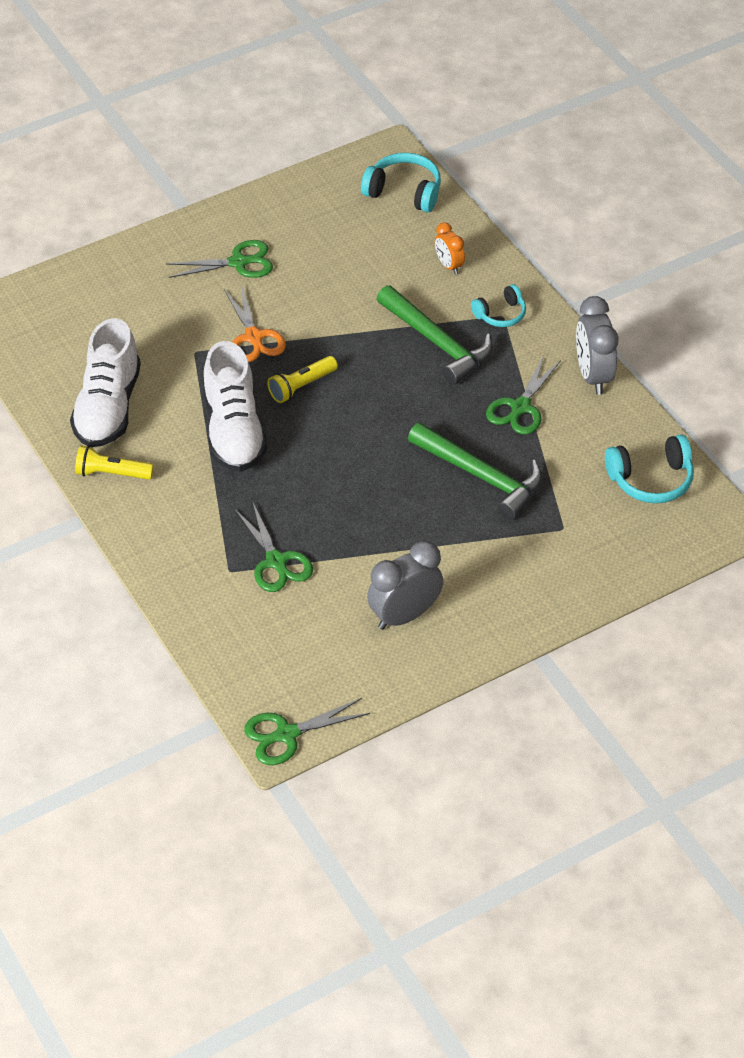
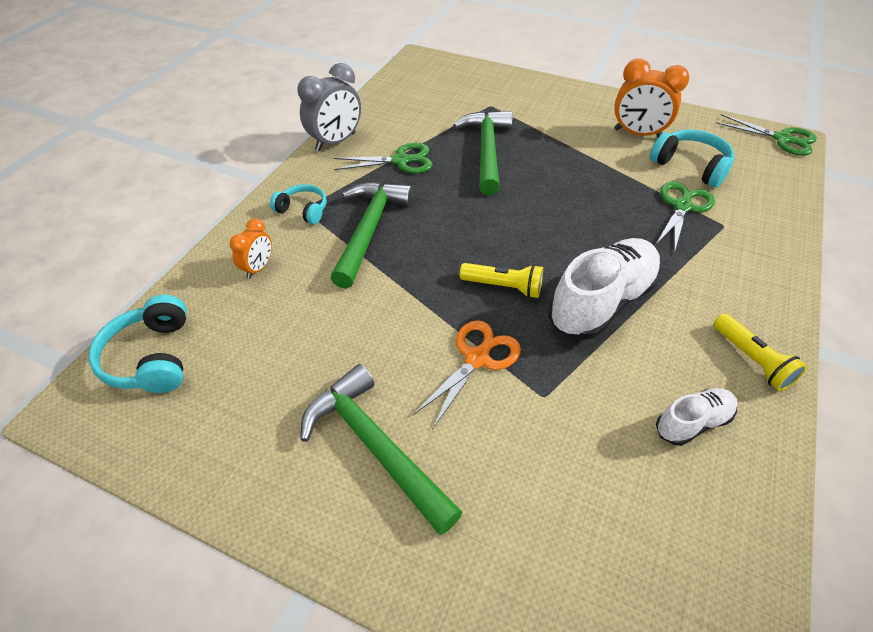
camera: 125 degrees left, 0 degrees up
(108, 407) = (692, 422): white shoe -> white shoe, size x0.53
(238, 262) = (375, 446): green scissors -> green hammer
(404, 615) = (637, 134): grey clock -> orange clock
(651, 480) = (411, 90): turquoise headphones -> turquoise headphones (690, 166)

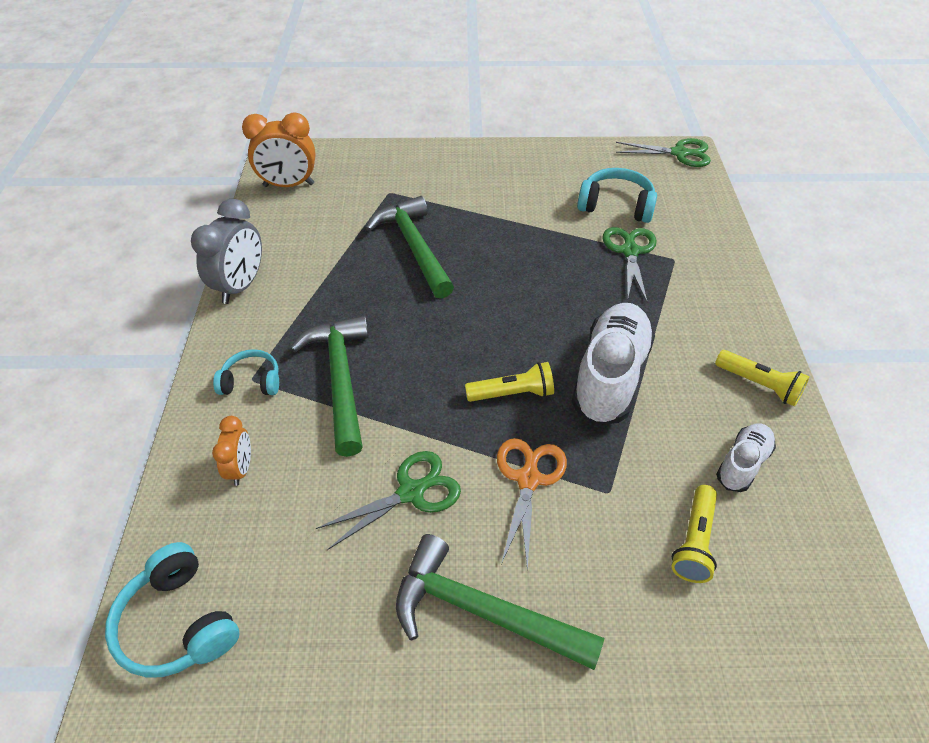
camera: 25 degrees left, 0 degrees up
(401, 160) = (328, 286): green scissors -> green scissors (411, 492)
(602, 470) = (694, 541): none -> yellow flashlight
(637, 134) = (551, 184): orange clock -> orange clock (289, 185)

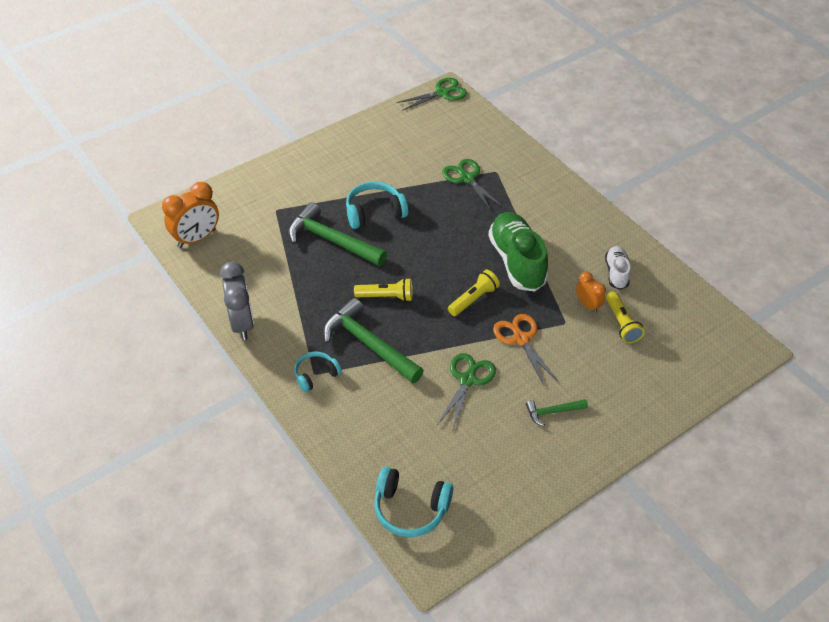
camera: 35 degrees left, 0 degrees up
(241, 468) = (362, 422): orange clock -> orange clock (588, 305)
(482, 611) = (552, 412): green hammer -> green hammer, size x0.49
(610, 376) = (517, 261): white shoe -> green shoe
(616, 206) = (433, 150): turquoise headphones -> turquoise headphones (374, 212)
(759, 385) = (595, 226): yellow flashlight -> yellow flashlight (386, 296)

